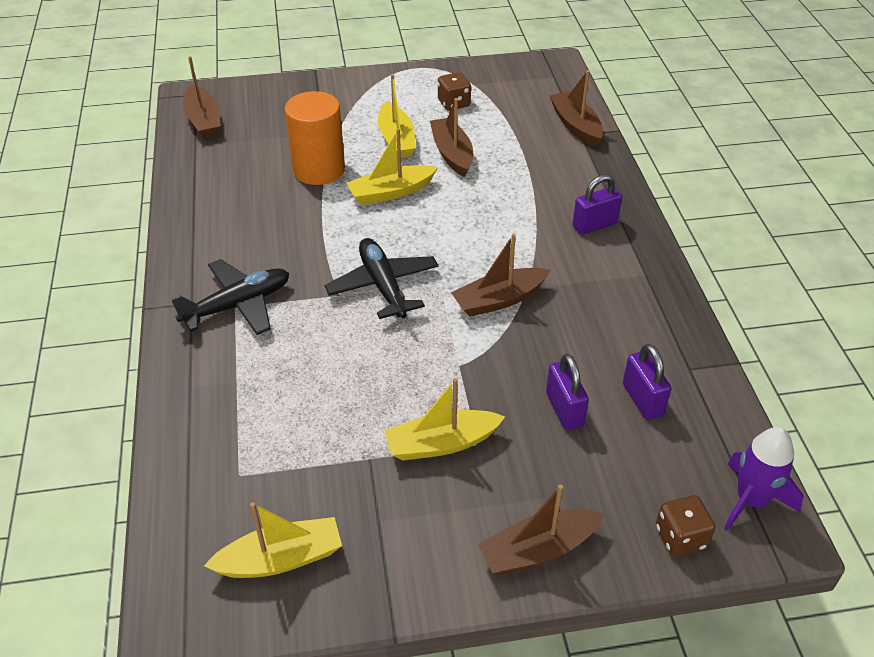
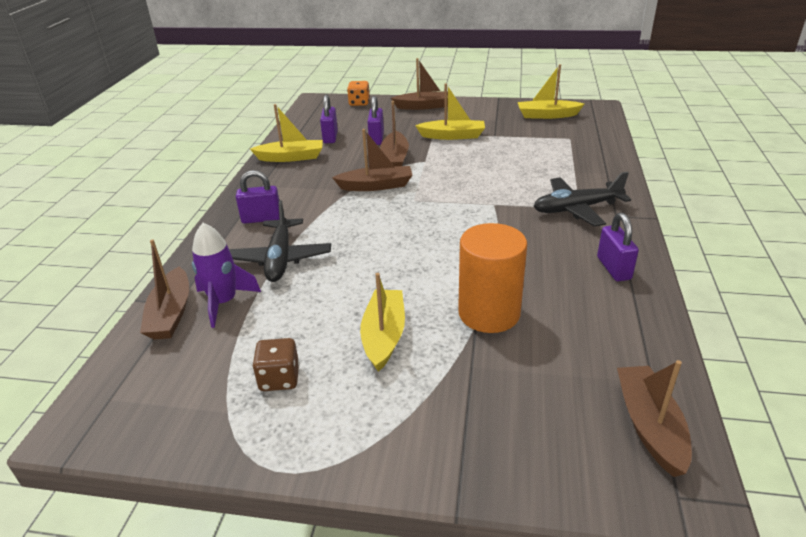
camera: 160 degrees left, 10 degrees down
(207, 230) = (613, 268): none -> purple padlock
(383, 285) = (457, 205): black plane -> black plane (280, 259)
(391, 192) = (419, 274): yellow boat -> yellow boat (291, 157)
(452, 154) = (332, 305): brown boat -> brown boat (395, 158)
(680, 537) = (359, 103): brown dice -> orange dice
(751, 500) = (316, 107): purple rocket -> purple rocket (224, 302)

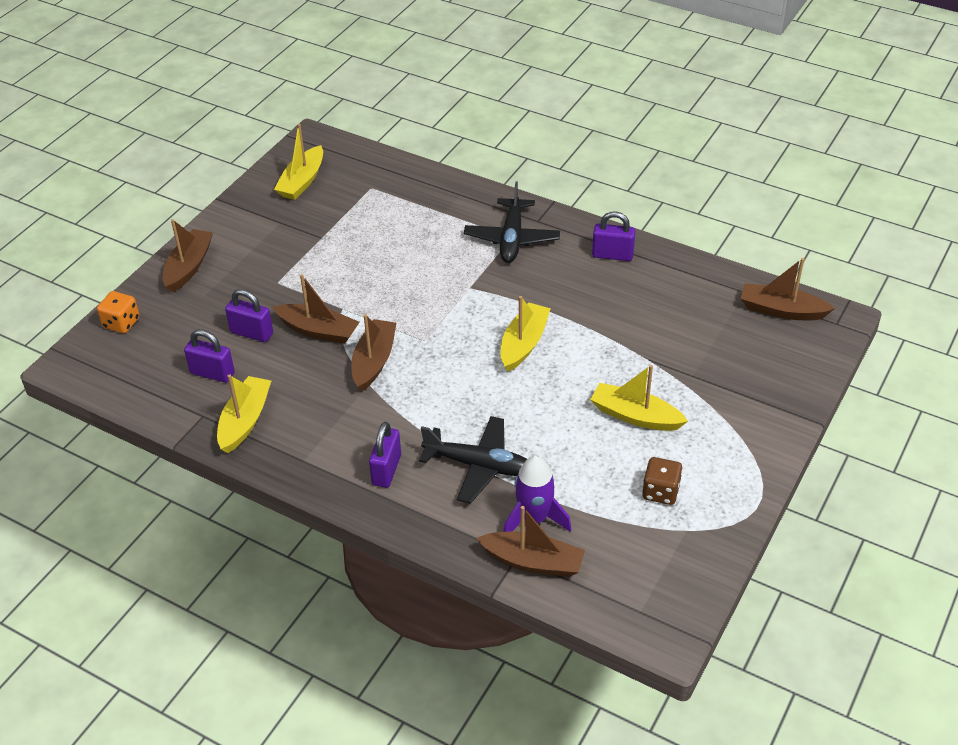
camera: 70 degrees left, 10 degrees up
(452, 136) = (296, 269): yellow boat -> yellow boat (523, 344)
(489, 313) = (635, 346): orange cylinder -> none

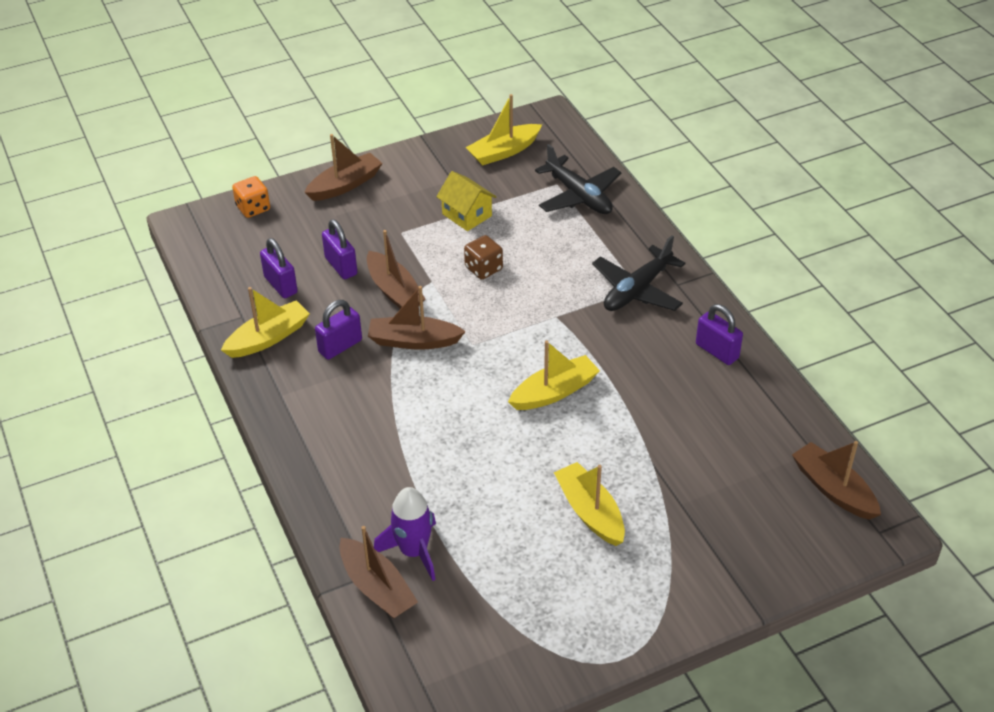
camera: 35 degrees right, 0 degrees up
(320, 244) = (467, 215): none -> yellow house
(374, 361) = (413, 341): brown boat -> brown boat turned 135 degrees counterclockwise
(386, 470) = (336, 440): purple padlock -> purple padlock (340, 346)
(479, 466) = (413, 479): black plane -> black plane (579, 196)
(660, 492) = (545, 593): brown dice -> brown dice (483, 268)

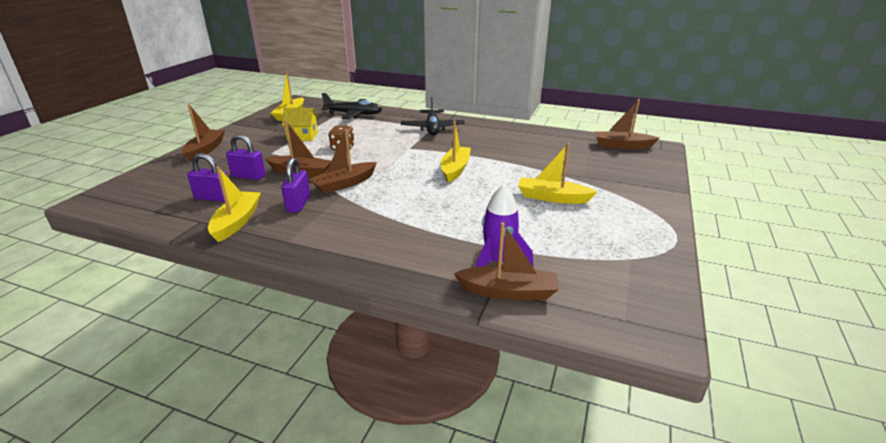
camera: 45 degrees left, 15 degrees down
(253, 208) = (144, 178): orange dice -> none
(717, 351) = (500, 131): purple padlock -> none

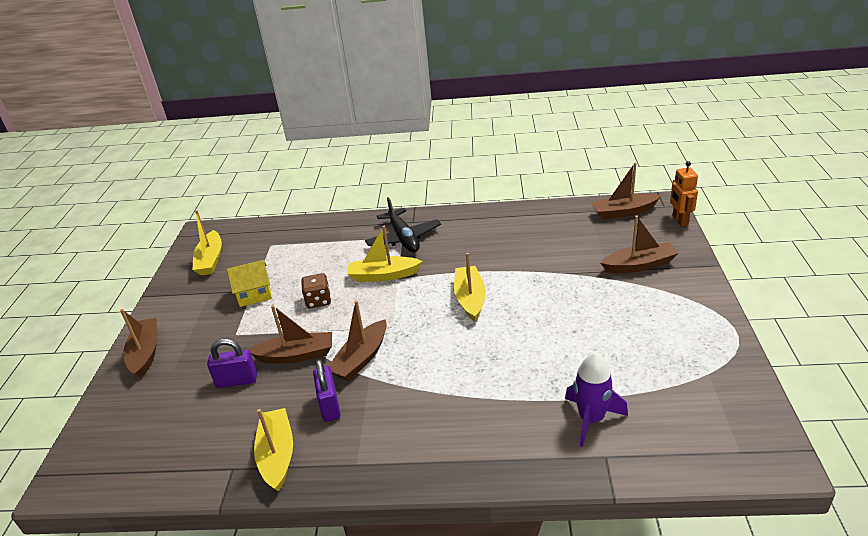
camera: 15 degrees left, 5 degrees up
(213, 198) = (220, 428): purple padlock -> none
(354, 114) = (292, 239): black plane -> none
(508, 292) = (622, 454): brown boat -> brown boat (639, 265)
(552, 197) = (594, 312): yellow boat -> yellow boat (383, 275)
(669, 159) = (679, 220): none -> orange robot

